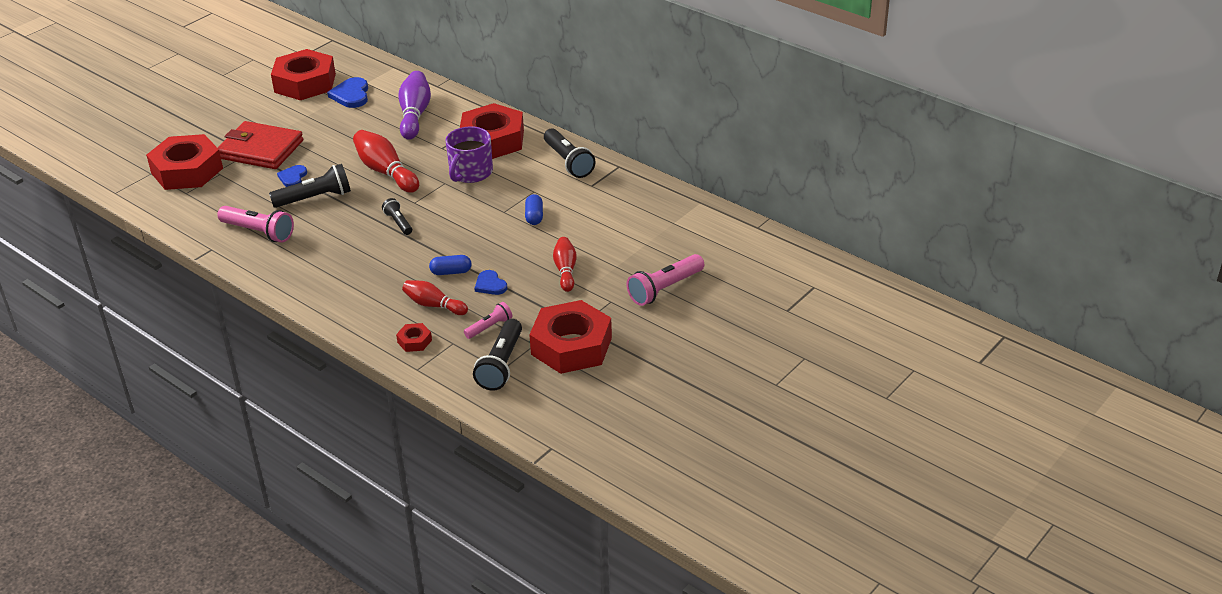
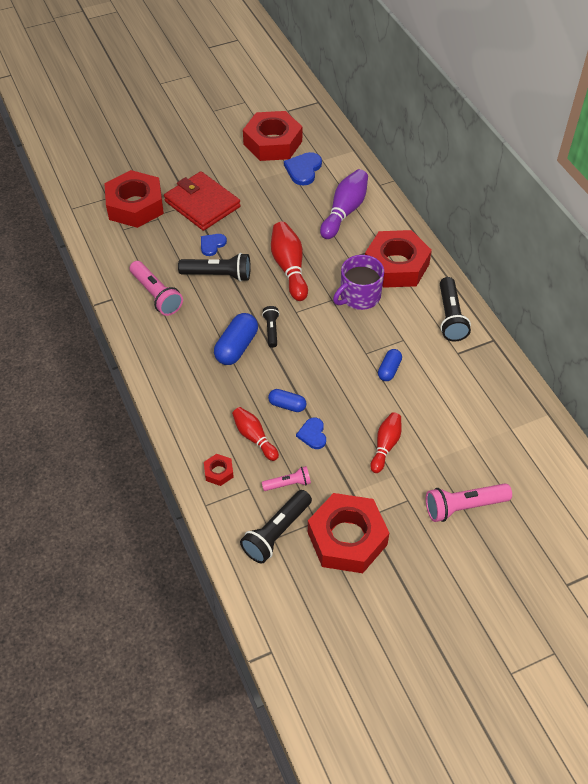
camera: 25 degrees right, 15 degrees up
(371, 246) = (236, 347): none -> blue capsule

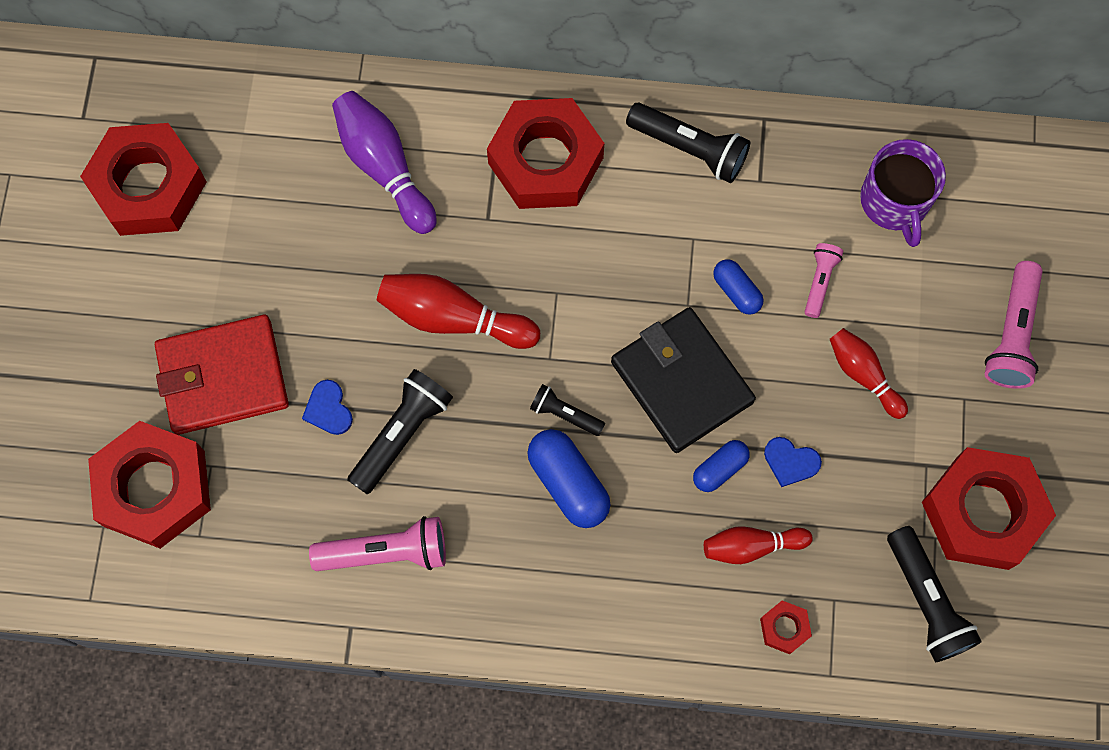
camera: 60 degrees left, 20 degrees up
(288, 484) = (856, 542): pink flashlight -> pink flashlight (819, 282)
(303, 170) = (247, 175): blue heart -> none
(322, 369) = (682, 382): none -> black wallet
(359, 296) = (574, 250): purple mug -> purple mug (895, 201)

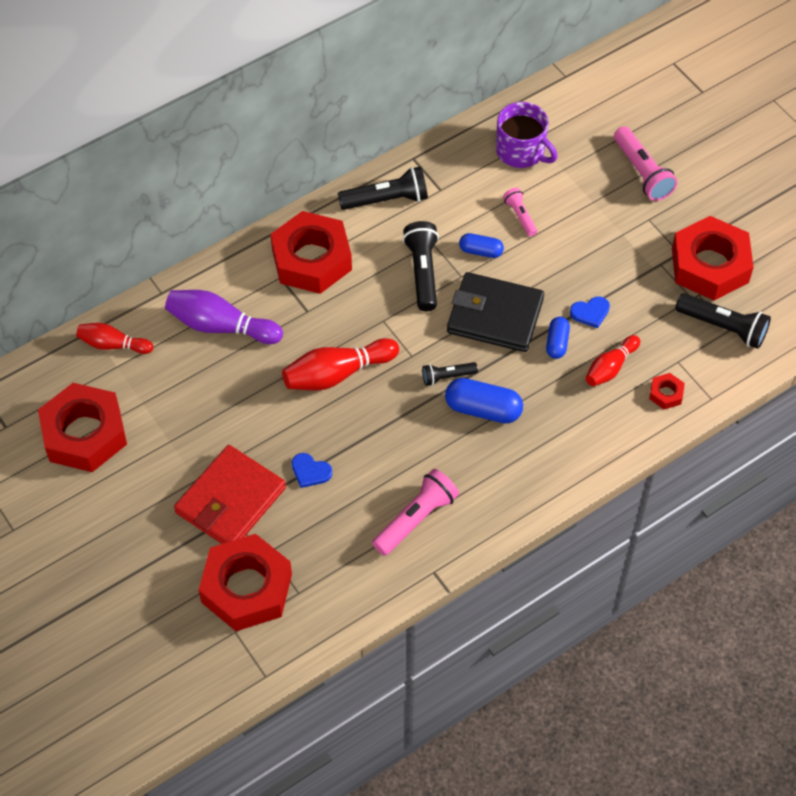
camera: 40 degrees left, 15 degrees down
(402, 434) = (365, 453): black flashlight -> black flashlight (423, 272)
(863, 375) = (586, 244): red bowling pin -> red bowling pin (113, 345)

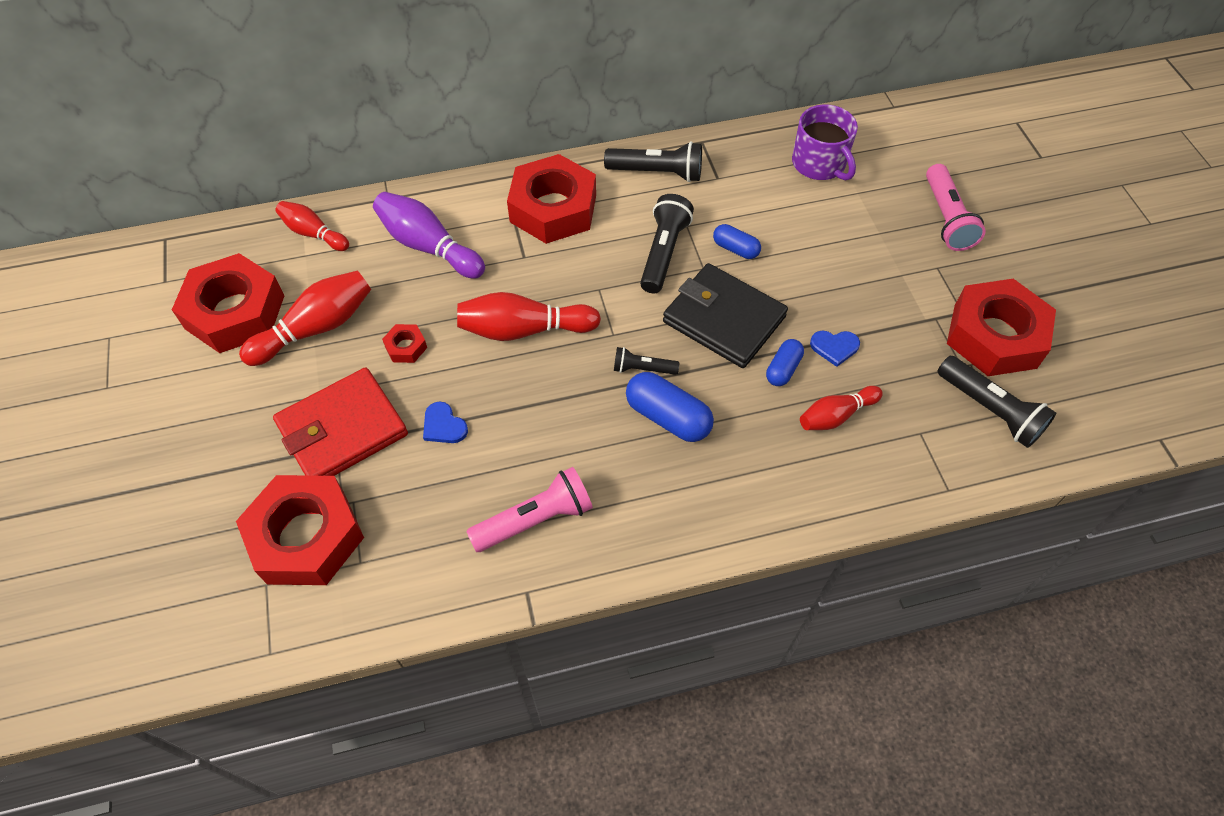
camera: 20 degrees right, 0 degrees up
(163, 426) = (316, 328): none -> red bowling pin
(520, 216) = (793, 226): pink flashlight -> none
(666, 394) = (893, 467): red nut -> red nut (406, 347)

